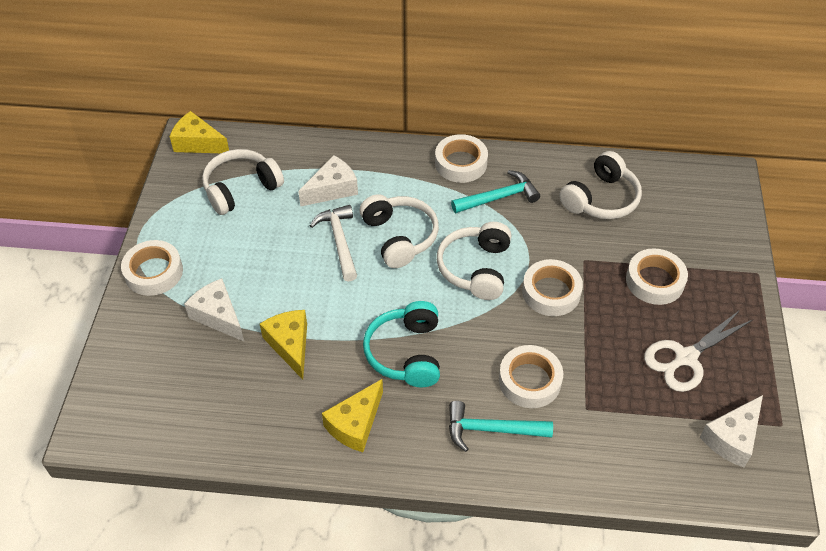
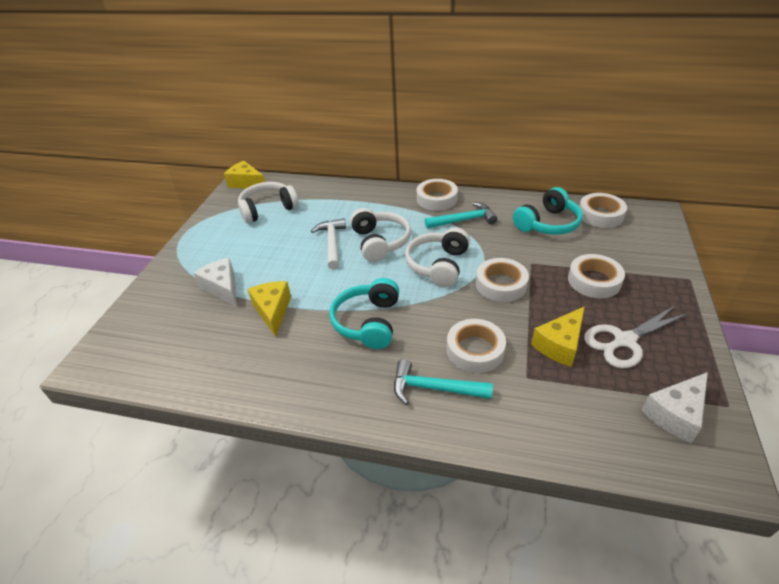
camera: 10 degrees right, 10 degrees down
(154, 272) = (185, 257): white tape -> white tape (600, 215)
(332, 189) = (335, 211): white cheese -> none
(355, 424) = (311, 375): yellow cheese -> yellow cheese (560, 344)
(601, 199) = (548, 224): white headphones -> turquoise headphones

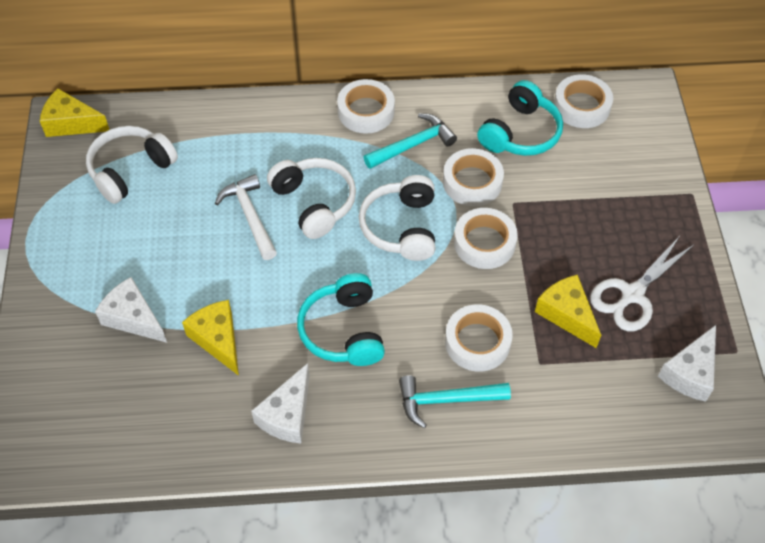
camera: 20 degrees left, 15 degrees up
(299, 371) = (287, 415): none -> white cheese
(560, 344) = (566, 314): yellow cheese -> yellow cheese turned 120 degrees clockwise
(594, 281) = (589, 216): white tape -> white tape (472, 182)

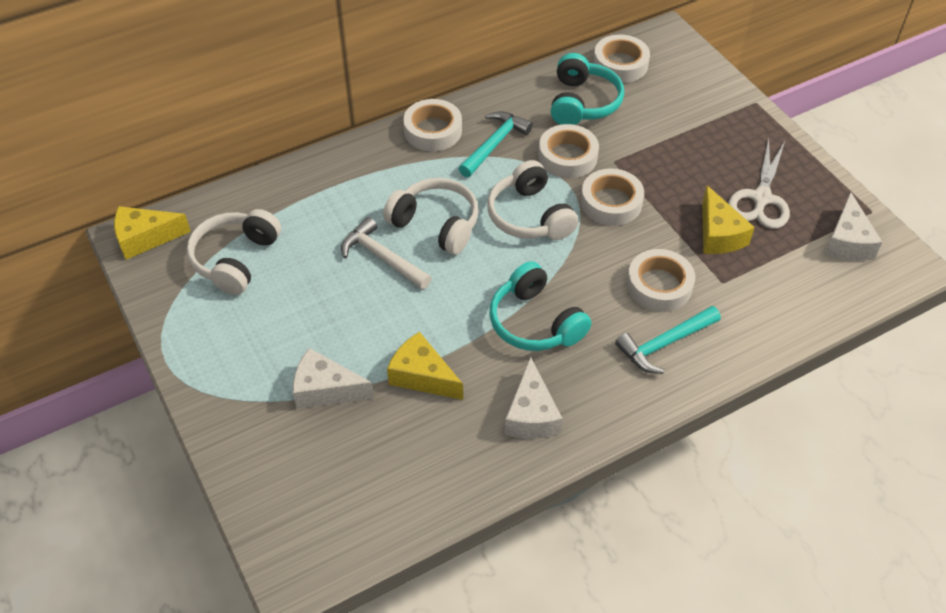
camera: 25 degrees left, 5 degrees down
(566, 314) = (718, 234): yellow cheese -> yellow cheese turned 135 degrees counterclockwise

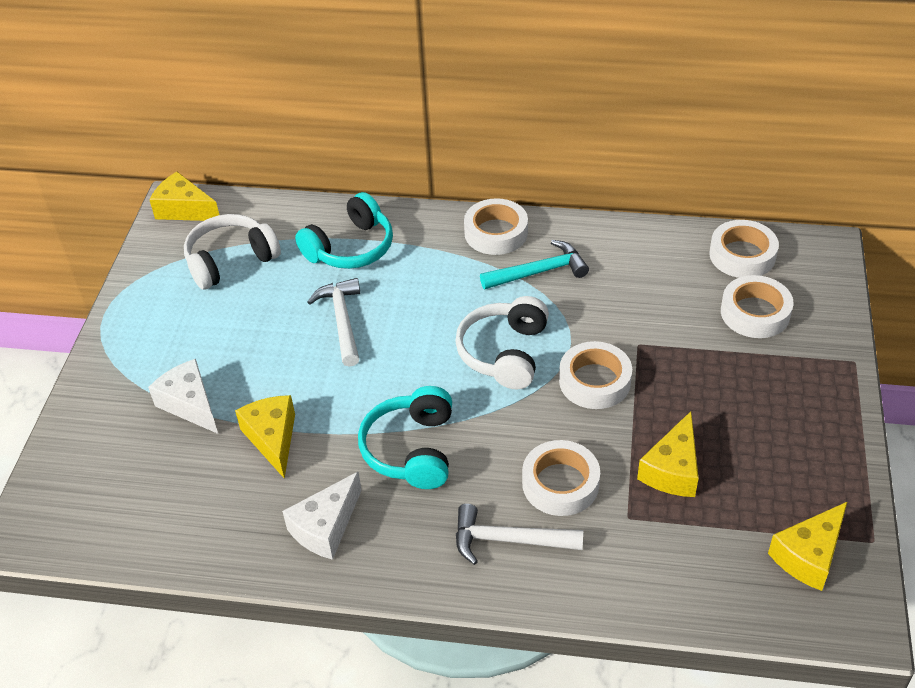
camera: 40 degrees right, 5 degrees down
(436, 224) = (415, 316): white headphones -> none
(567, 157) = (596, 317): white tape -> white tape (755, 313)
(582, 103) = (664, 274): turquoise headphones -> turquoise headphones (350, 248)
(664, 344) = (509, 540): turquoise hammer -> white hammer
(761, 198) = (756, 459): white scissors -> none
(847, 242) = (809, 555): white cheese -> yellow cheese

